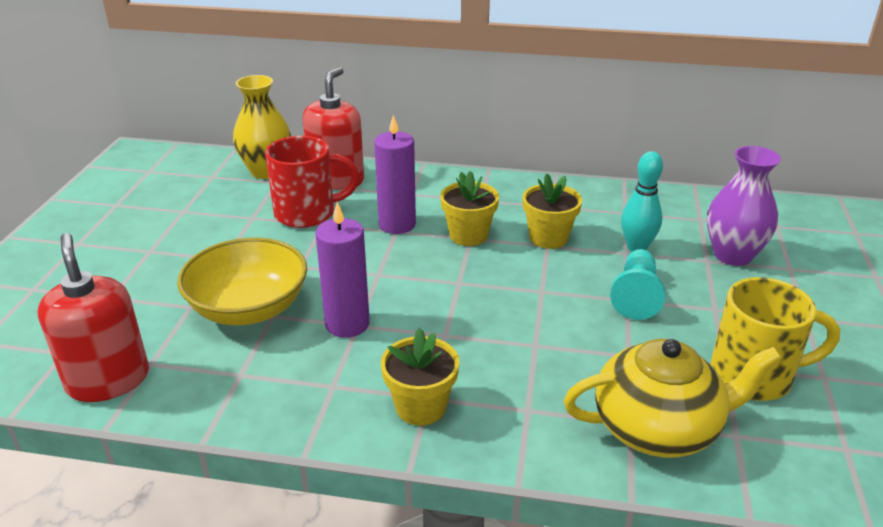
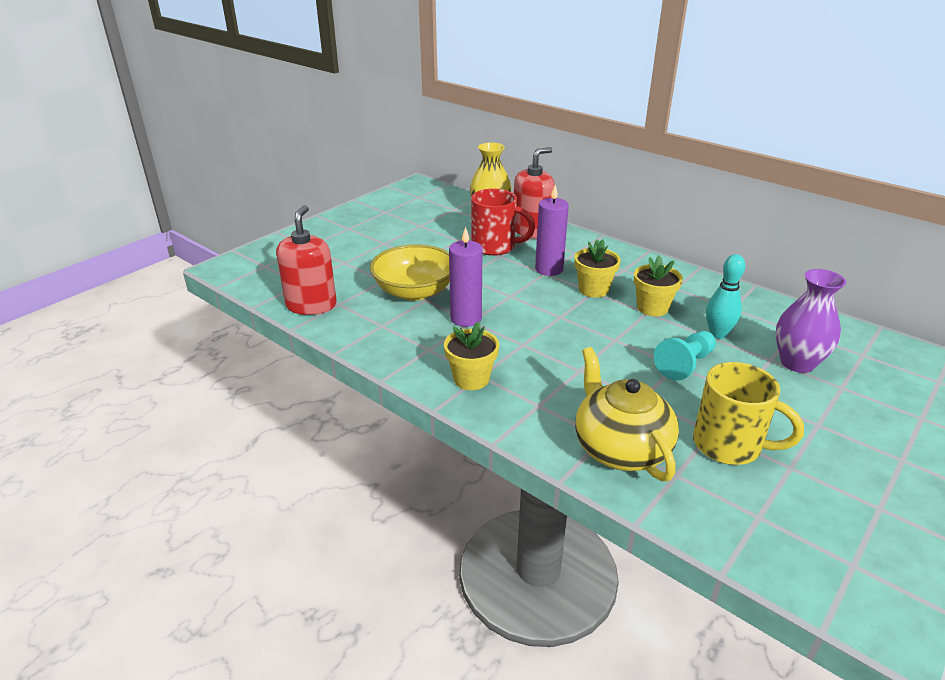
camera: 30 degrees right, 0 degrees up
(658, 428) = (620, 448): yellow teapot -> yellow teapot turned 135 degrees counterclockwise

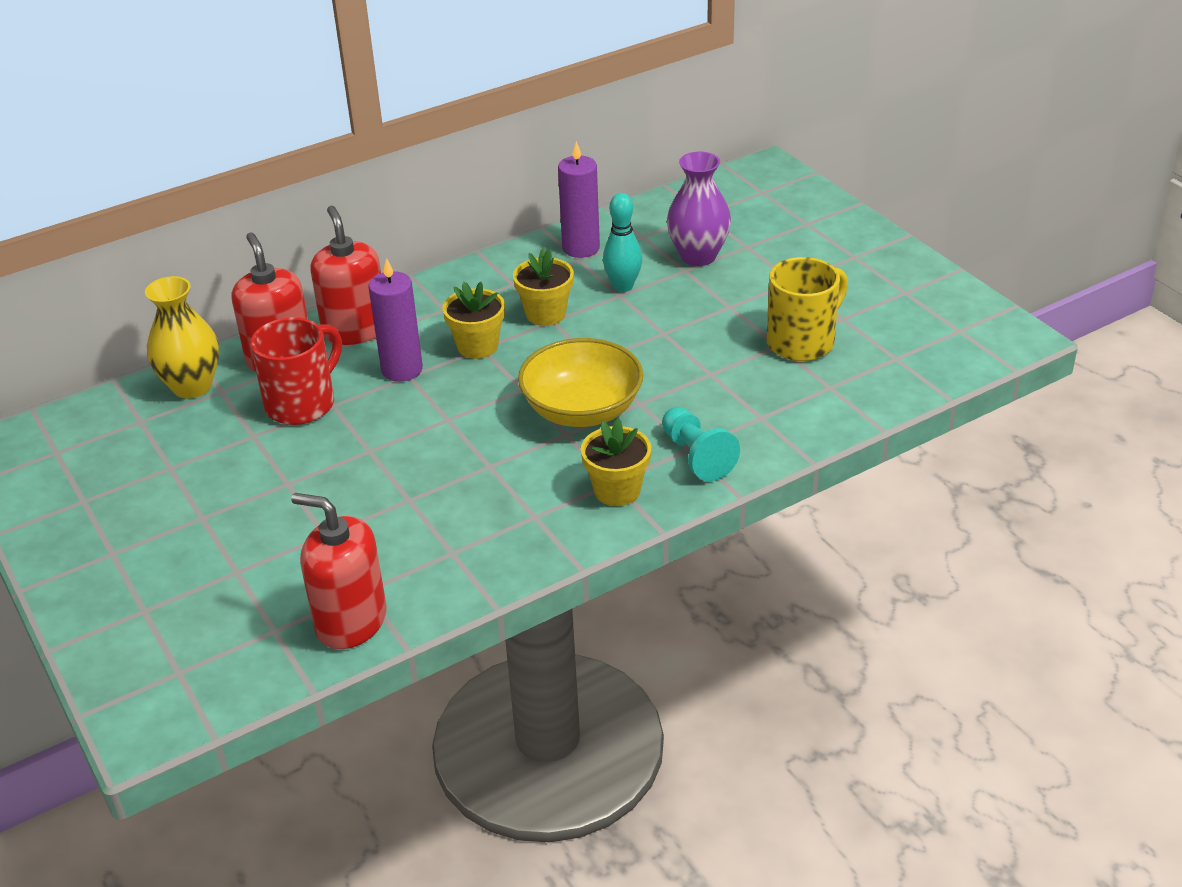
camera: 70 degrees left, 5 degrees up
(415, 291) = (380, 506): yellow bowl -> yellow bowl (582, 410)
(466, 318) = (481, 470): purple candle -> purple candle (581, 248)
(576, 246) = (355, 330): none -> red soap dispenser
(620, 448) = (781, 410): yellow teapot -> none
(685, 364) = (666, 326): turquoise pawn -> turquoise pawn (696, 456)

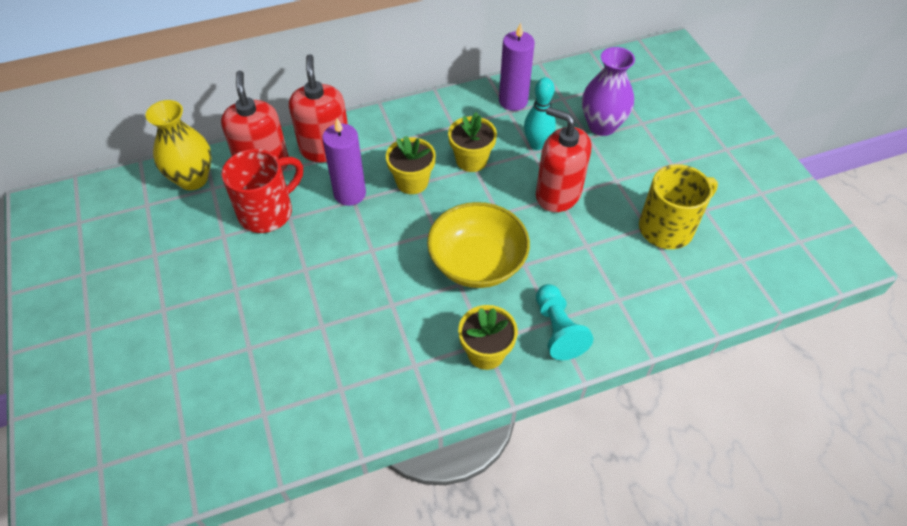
camera: 10 degrees right, 15 degrees up
(351, 622) = (244, 445): red soap dispenser -> red soap dispenser (558, 194)

